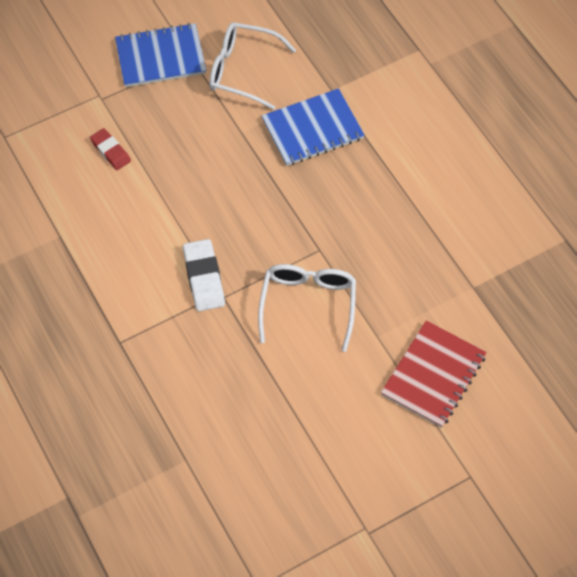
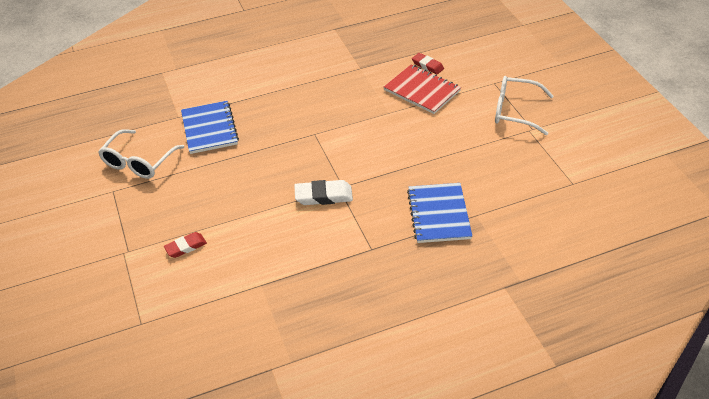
camera: 80 degrees left, 15 degrees down
(160, 57) = (102, 210): blue notebook -> blue notebook (439, 214)
(308, 304) = (358, 142): white glasses -> white glasses (515, 111)
(496, 378) = (427, 65): none -> red eraser

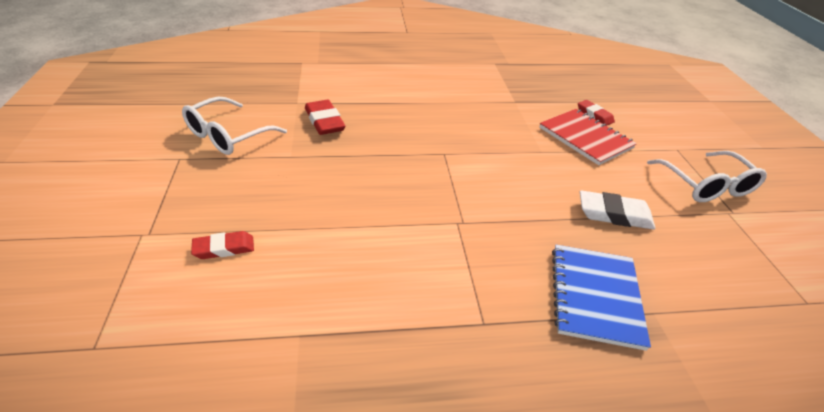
camera: 10 degrees right, 5 degrees down
(209, 129) = (324, 121): blue notebook -> red eraser
(323, 196) = (434, 228): white eraser -> white eraser (614, 214)
(515, 111) = (706, 186): white glasses -> white glasses turned 135 degrees counterclockwise

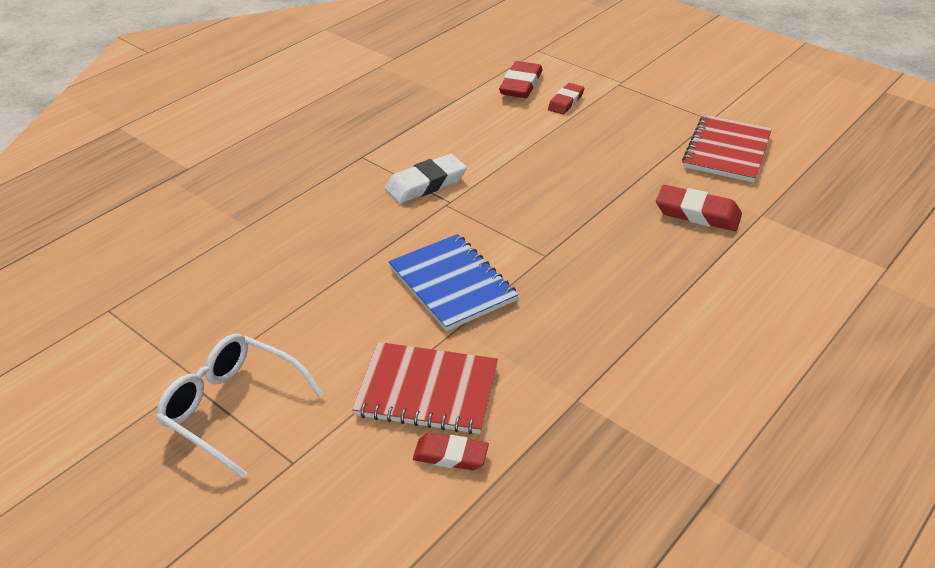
camera: 140 degrees right, 0 degrees up
(213, 303) = (521, 84): none -> red eraser
(227, 136) = (727, 151): white glasses -> red notebook
(595, 296) = (297, 212): blue notebook -> blue notebook (452, 284)
(614, 214) = (322, 293): white eraser -> white eraser (426, 184)

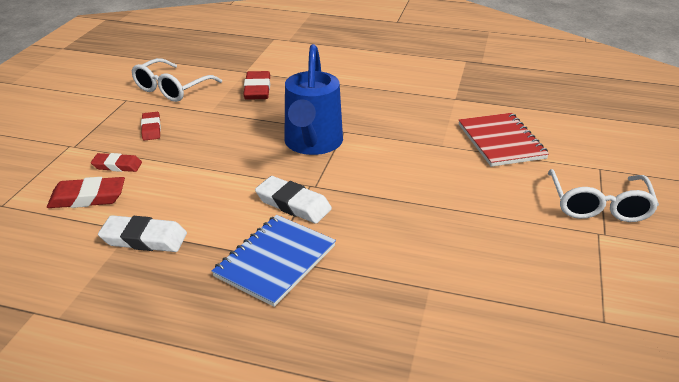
camera: 115 degrees left, 5 degrees down
(439, 103) = (144, 239): none -> white eraser
(450, 455) = (532, 123): red eraser -> red eraser (151, 129)
(452, 284) = (404, 158): blue notebook -> blue notebook (275, 261)
(529, 223) = (312, 144): none -> blue watering can
(727, 151) = (171, 89): red notebook -> white glasses

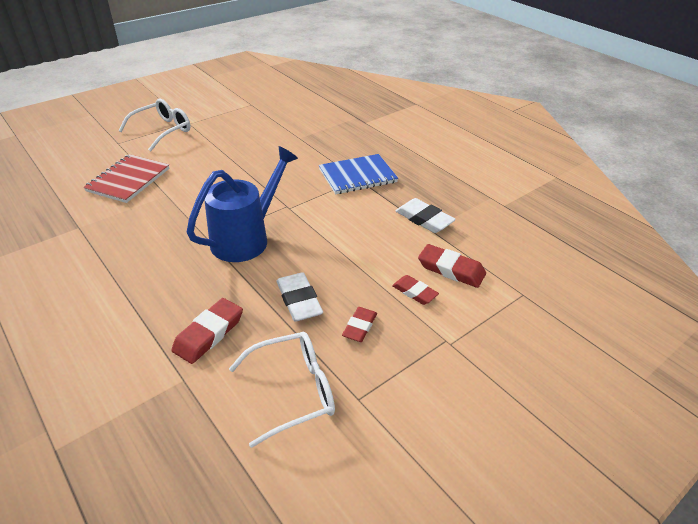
camera: 145 degrees left, 5 degrees up
(293, 204) = (314, 200): white eraser -> white eraser (299, 300)

